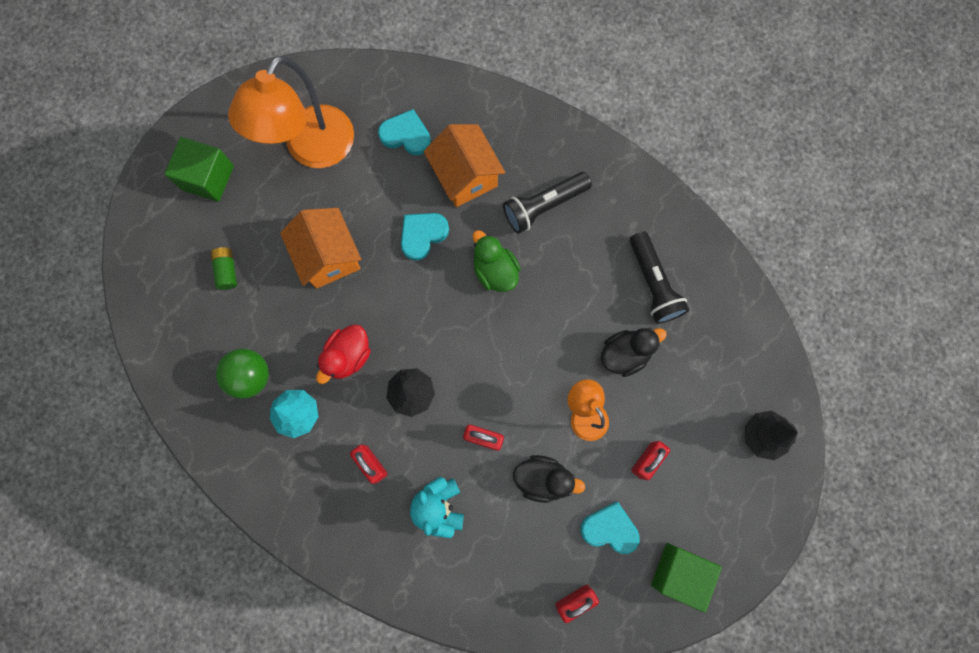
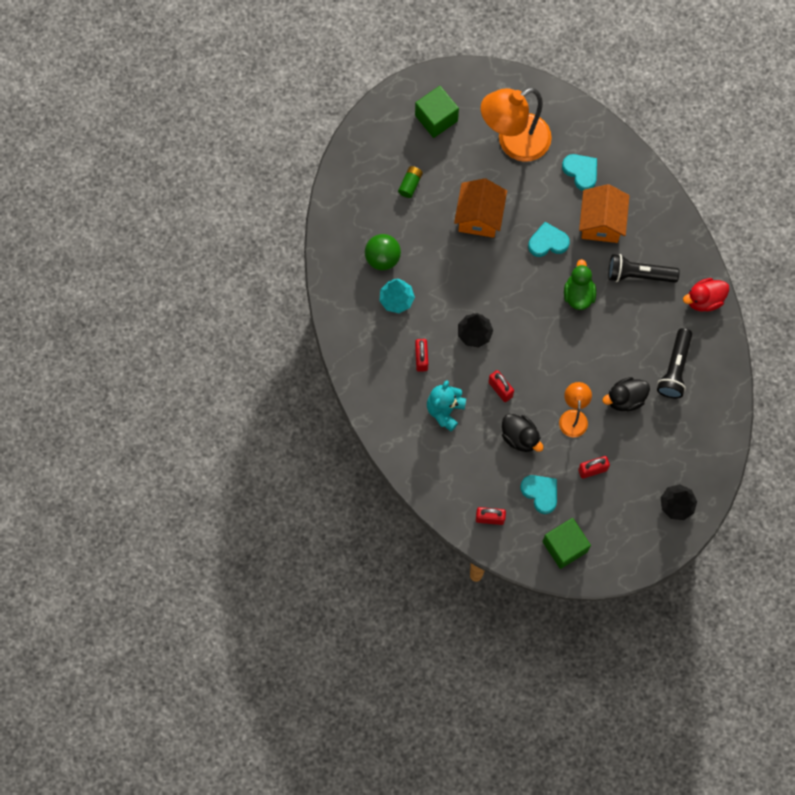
camera: 35 degrees right, 5 degrees down
(348, 356) = (450, 285): red duck -> red duck (704, 300)
(625, 354) = (625, 399): black duck -> black duck turned 150 degrees clockwise

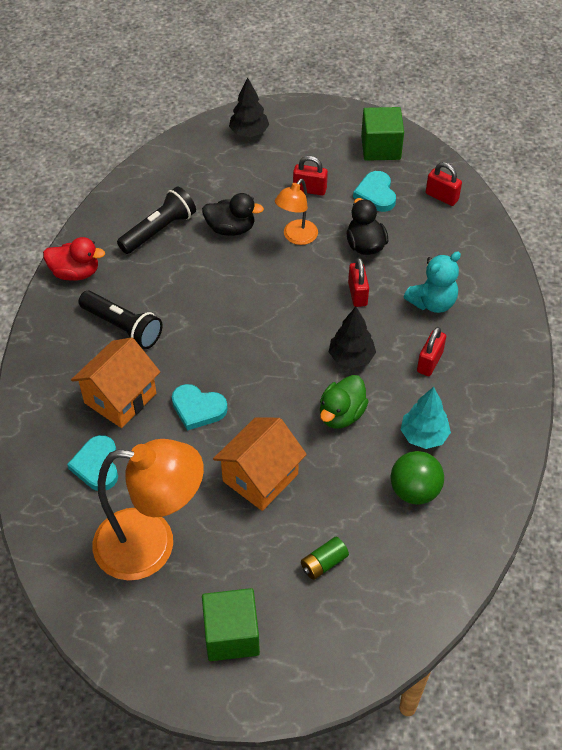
camera: 150 degrees left, 20 degrees down
(578, 294) = (204, 340): green duck -> green duck (341, 414)

